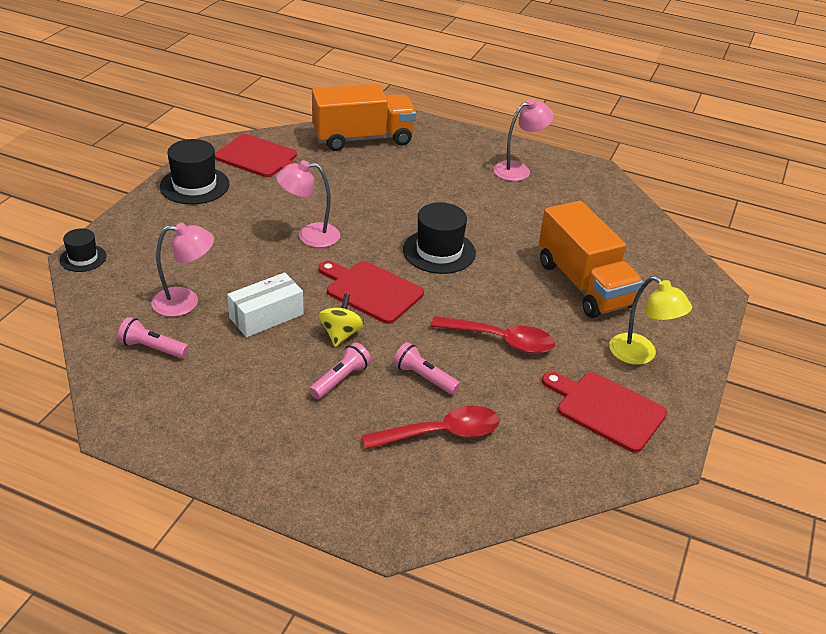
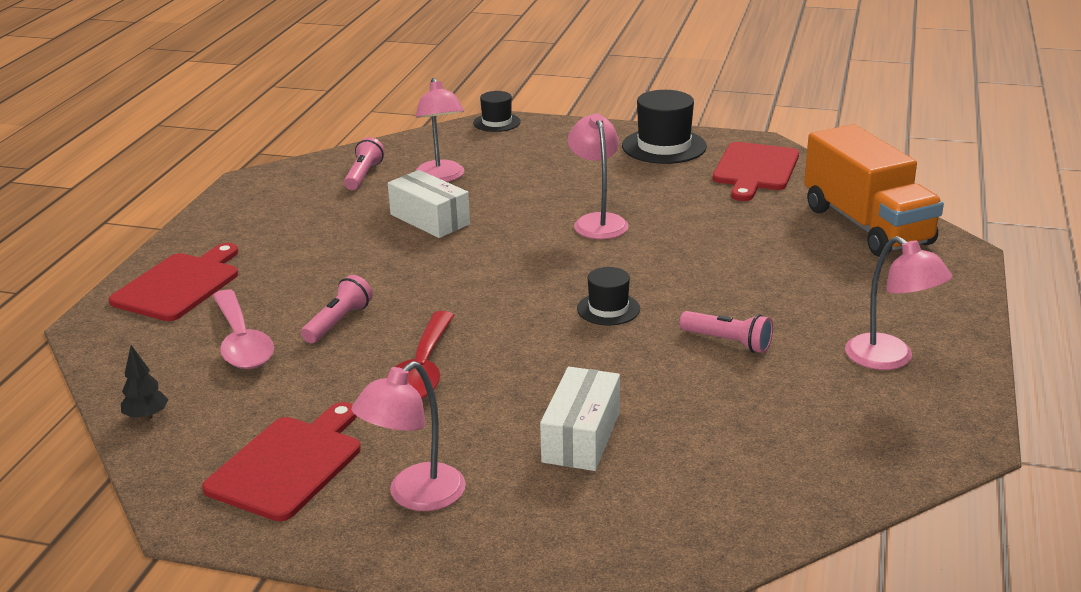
camera: 85 degrees right, 10 degrees down
(341, 334) = (408, 263): yellow spinning top -> none
(341, 379) = (328, 273): pink flashlight -> pink flashlight (728, 342)
(371, 291) = (499, 272): red cutting board -> red cutting board (179, 285)
(439, 251) = (608, 309): black hat -> black hat, size x0.59
(441, 433) = (242, 342): red spoon -> pink spoon
(542, 488) = (146, 417): none -> black tree
(583, 284) = (581, 437): orange truck -> white box
(640, 355) = (415, 496): yellow lamp -> pink lamp

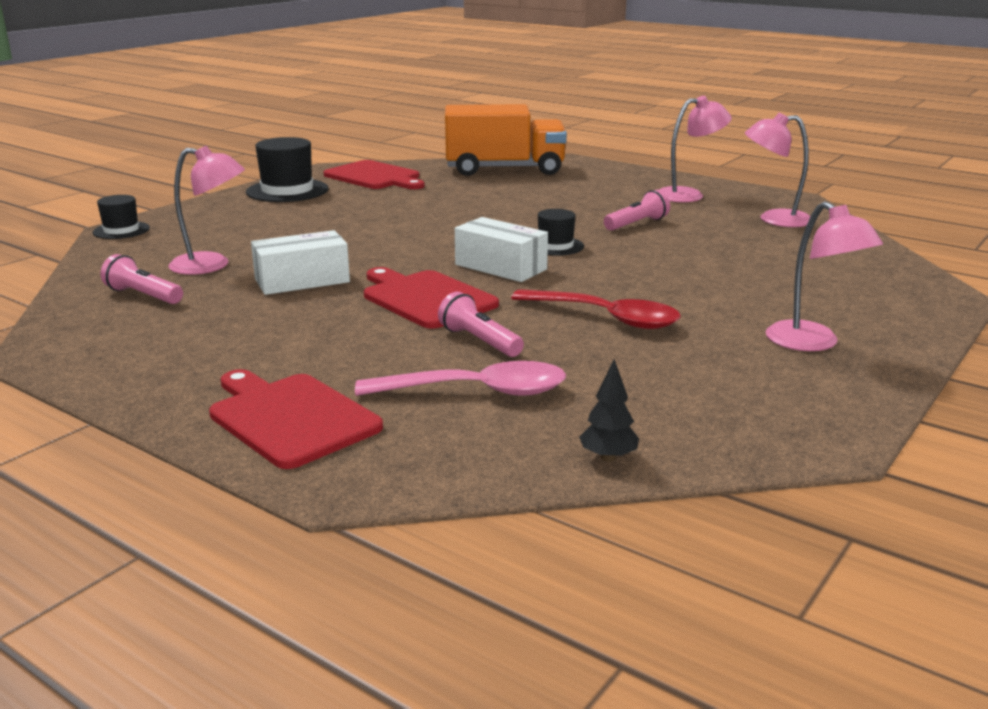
camera: 70 degrees left, 5 degrees down
(288, 464) = (742, 389): red cutting board -> red cutting board (425, 298)
(581, 437) = (745, 280): white box -> white box (500, 267)
(598, 221) = (397, 228): pink lamp -> pink lamp (774, 219)

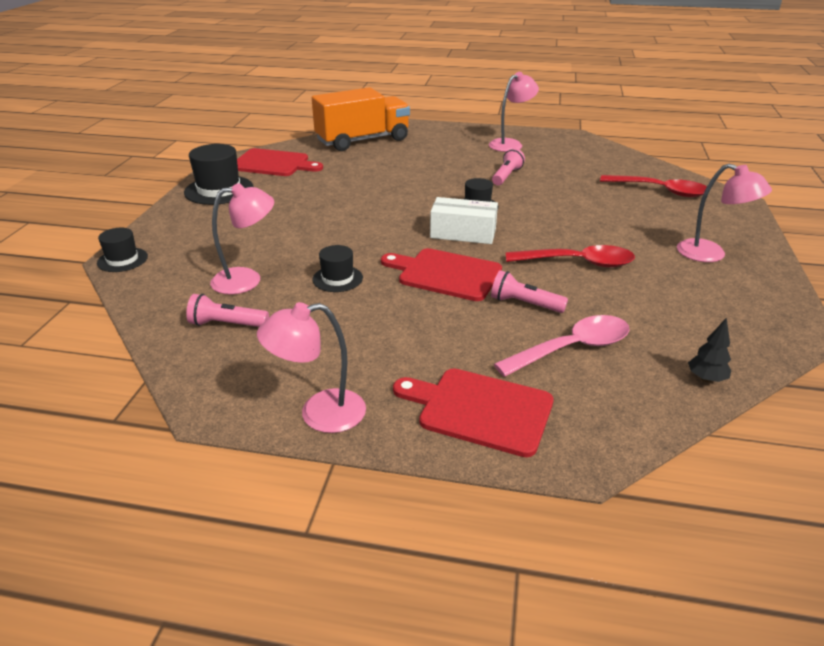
camera: 25 degrees left, 10 degrees up
(302, 281) = (337, 278): white box -> black hat
(774, 219) = (582, 156): pink lamp -> pink lamp (319, 414)
(837, 269) = (660, 191): none -> red spoon

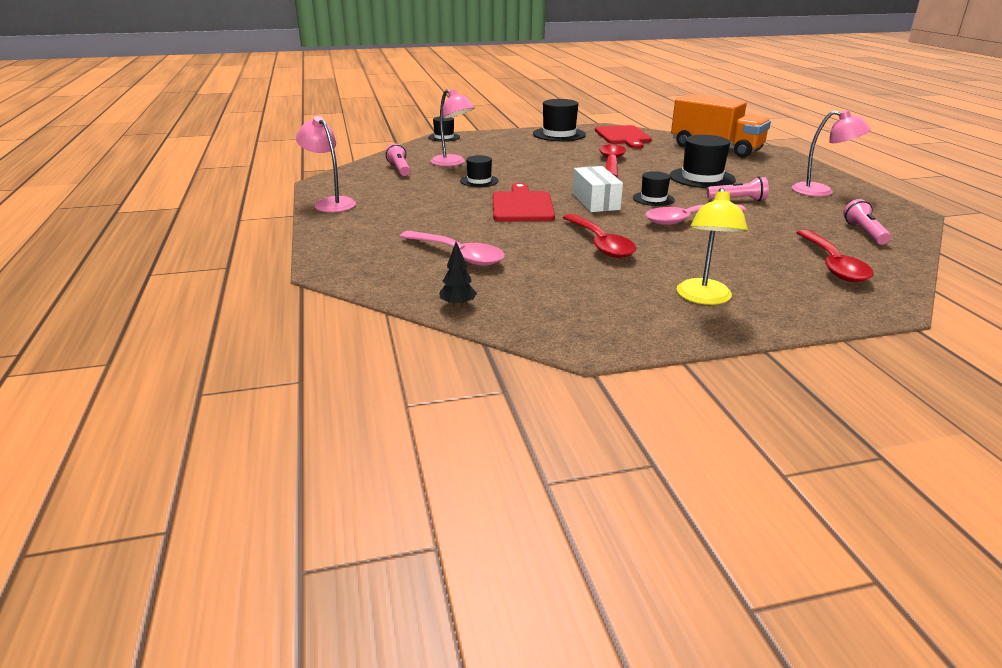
camera: 65 degrees right, 5 degrees down
(353, 193) = (611, 162): none -> red spoon
(439, 171) = (702, 178): none -> black hat
(479, 410) = (360, 238): red cutting board -> none
(524, 304) = (507, 234): pink flashlight -> pink flashlight (864, 233)
(540, 209) = (687, 219): none -> pink spoon
(711, 254) = (704, 298): pink lamp -> yellow lamp

